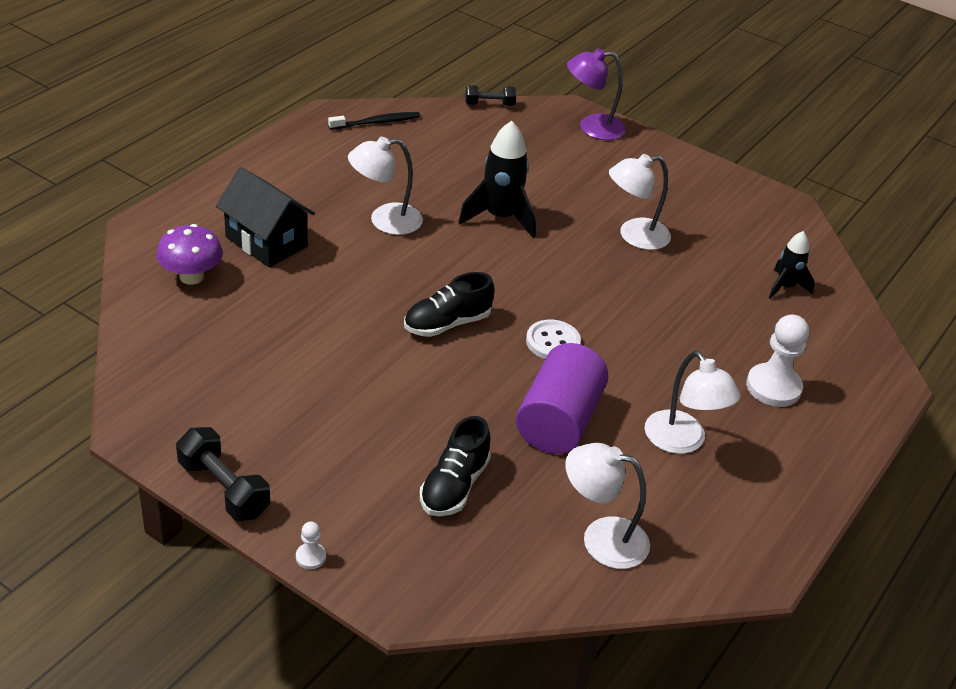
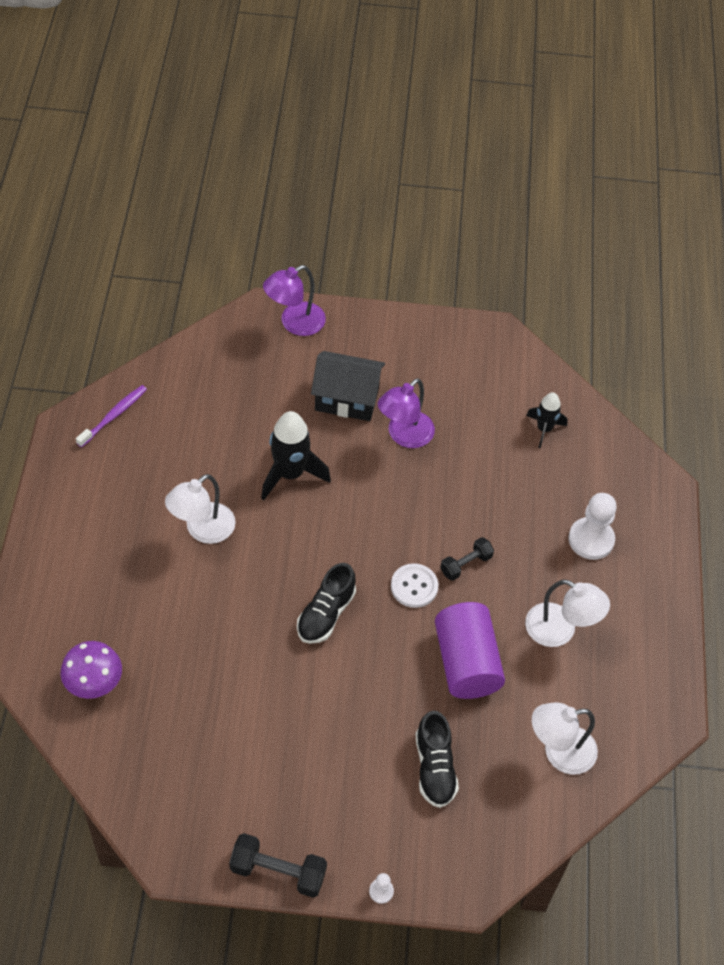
camera: 30 degrees left, 15 degrees up
(266, 242) = (125, 609): black house -> black house (347, 399)
(377, 122) = (114, 416): black toothbrush -> purple toothbrush
(489, 105) = (193, 340): black dumbbell -> black dumbbell (466, 564)
(634, 236) = (404, 436): white lamp -> purple lamp

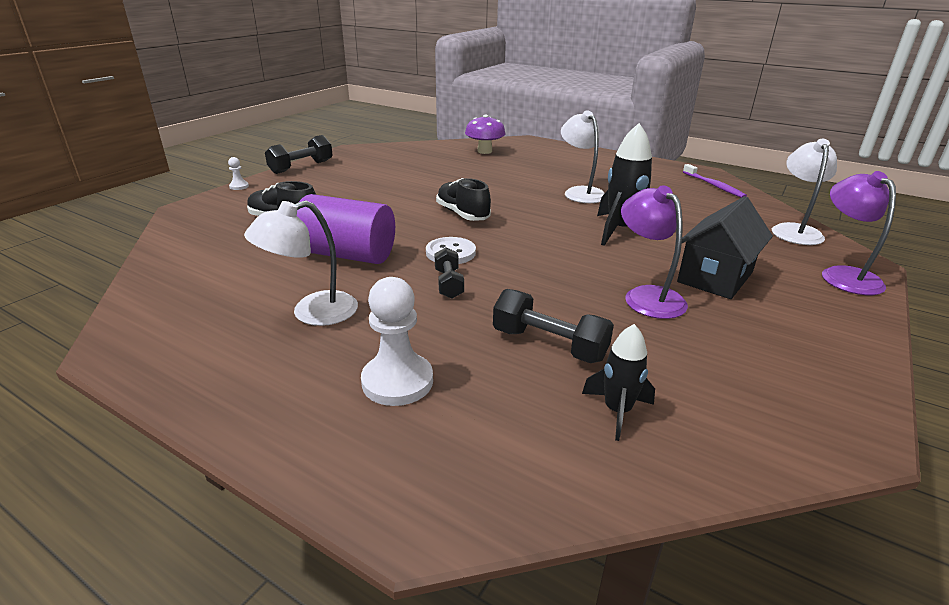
camera: 120 degrees right, 25 degrees down
(503, 476) = (549, 345): none -> black dumbbell
(559, 752) = (206, 271): white lamp -> white lamp (794, 230)

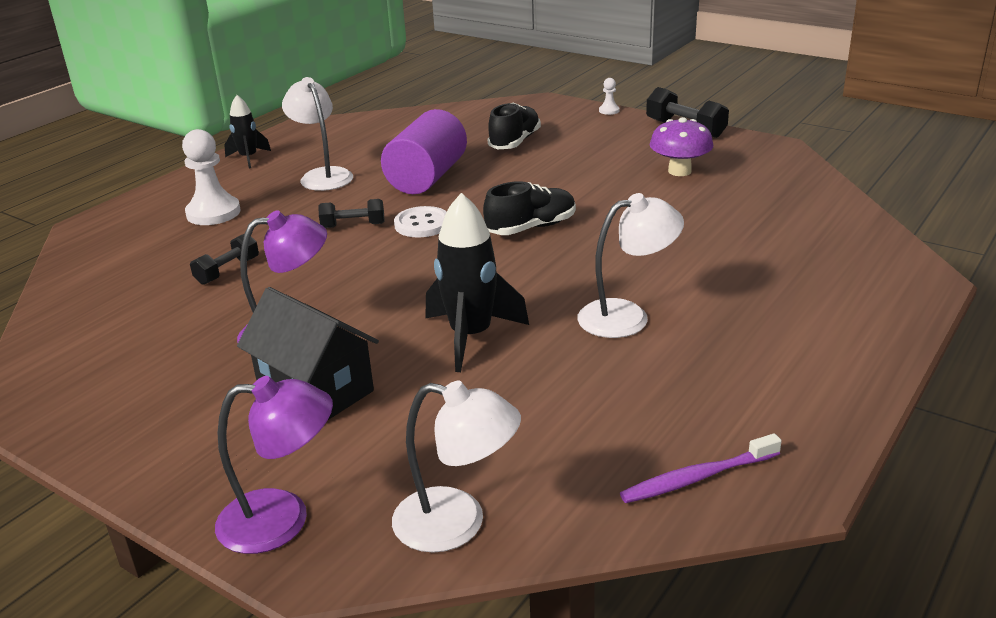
camera: 95 degrees right, 0 degrees up
(484, 151) = (820, 239): purple mushroom -> purple mushroom (679, 171)
(549, 345) = (227, 271): black dumbbell -> black dumbbell, size x0.66
(617, 411) = (125, 294): black rocket -> black rocket (248, 158)

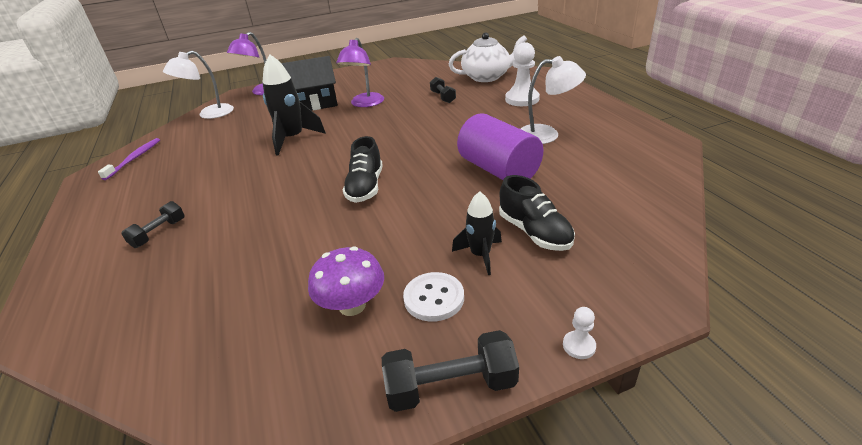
camera: 125 degrees right, 5 degrees up
(115, 263) = (487, 77): none -> white teapot
(248, 158) = (609, 116): black rocket -> black rocket (480, 255)
(353, 225) = (452, 132): black dumbbell -> black dumbbell (159, 233)
(422, 224) = (424, 152): white button -> white button (434, 298)
(627, 316) = (232, 183): white lamp -> none

